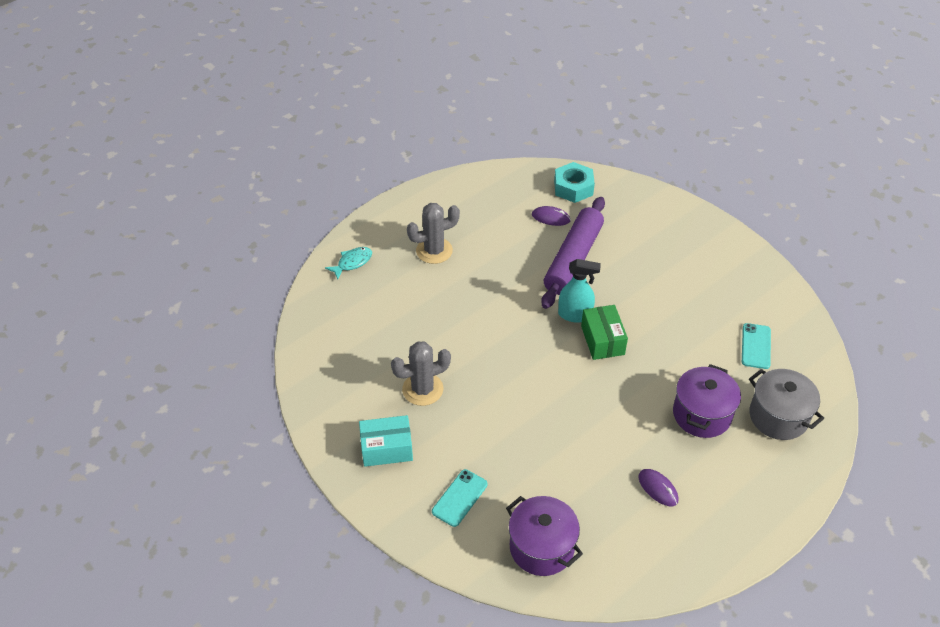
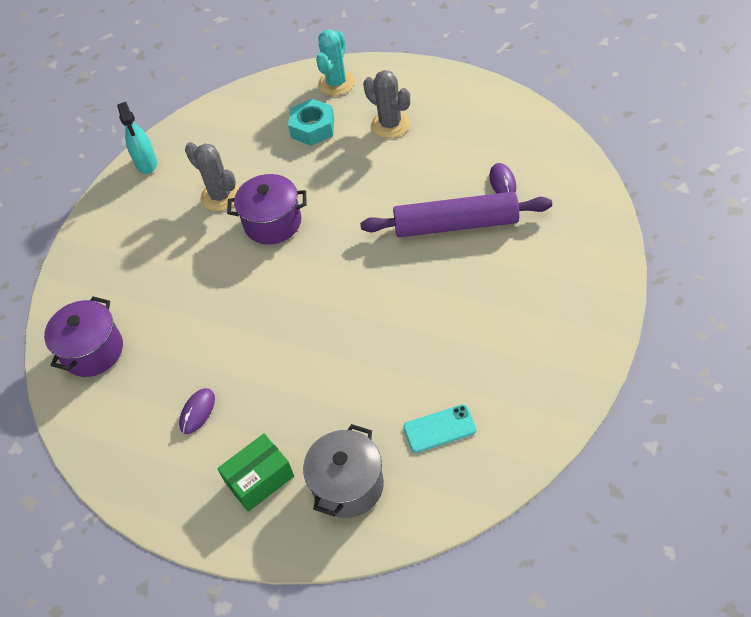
camera: 70 degrees right, 5 degrees up
(352, 263) = (336, 83): turquoise fish -> turquoise cactus
(386, 448) = (146, 204): turquoise box -> none
(459, 498) = (118, 273): turquoise phone -> none
(573, 188) = (563, 179): turquoise nut -> turquoise nut (312, 128)
(575, 315) = (379, 258): turquoise spray bottle -> turquoise spray bottle (146, 163)
(602, 340) = (360, 293): green box -> green box (259, 479)
(701, 414) = (310, 414): purple pot -> purple pot (273, 223)

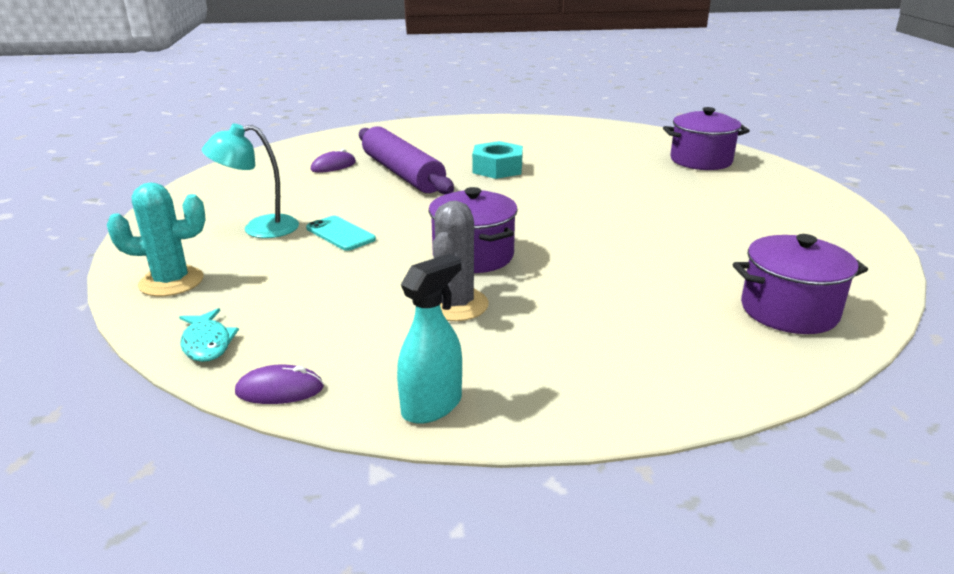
camera: 125 degrees left, 25 degrees down
(197, 412) = (745, 226): purple mouse -> purple mouse (279, 390)
(257, 95) = (207, 343): none -> turquoise fish
(259, 479) = (751, 187): green box -> none
(312, 128) = (281, 275): turquoise nut -> turquoise nut (497, 169)
(348, 485) = (701, 161): grey pot -> purple pot
(390, 124) = (259, 228): grey cactus -> turquoise lamp
(439, 429) = (613, 146): turquoise phone -> turquoise phone (340, 234)

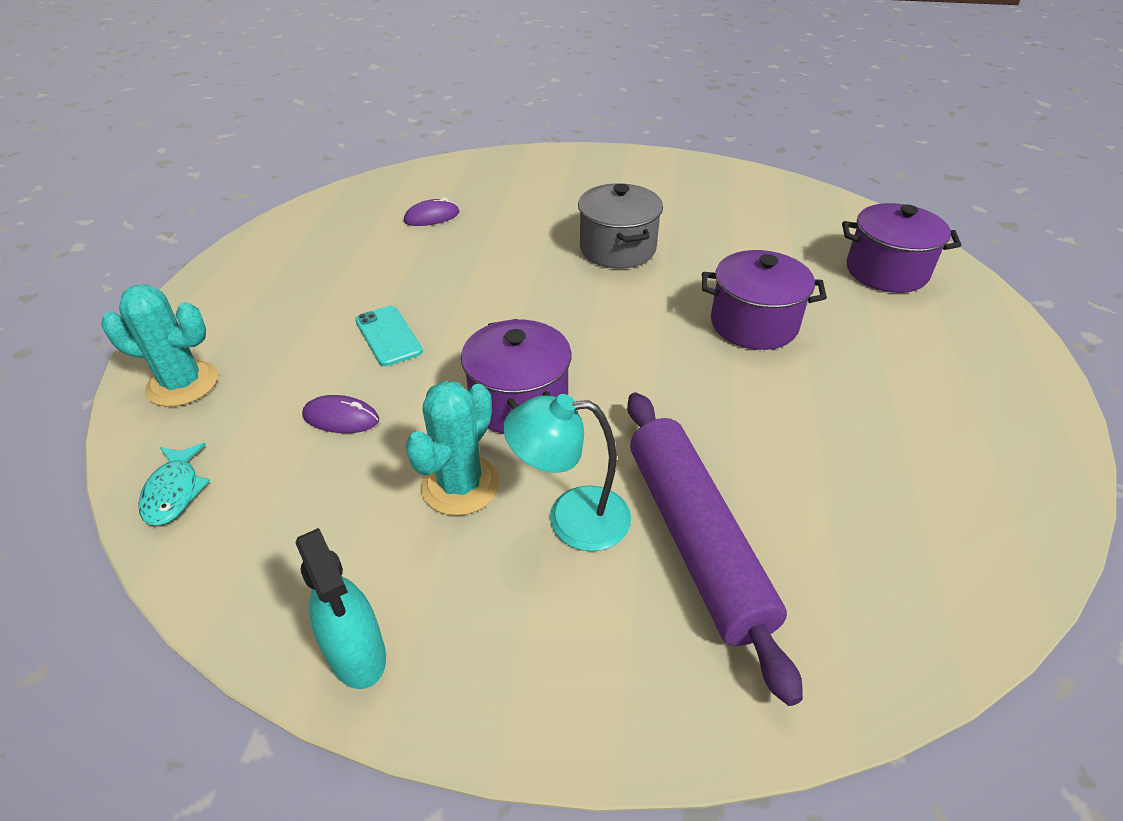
camera: 15 degrees right, 15 degrees up
(259, 228) = (307, 312): turquoise lamp -> turquoise lamp (571, 518)
(279, 390) = (212, 586): purple mouse -> purple mouse (341, 418)
(402, 173) = (503, 241): purple rolling pin -> purple rolling pin (696, 539)
(432, 406) = (357, 654): turquoise spray bottle -> turquoise spray bottle turned 90 degrees clockwise
(455, 305) = (460, 485): grey cactus -> turquoise cactus
(497, 169) = (617, 249): turquoise nut -> grey pot
(789, 311) = (872, 587): purple pot -> purple pot (754, 324)

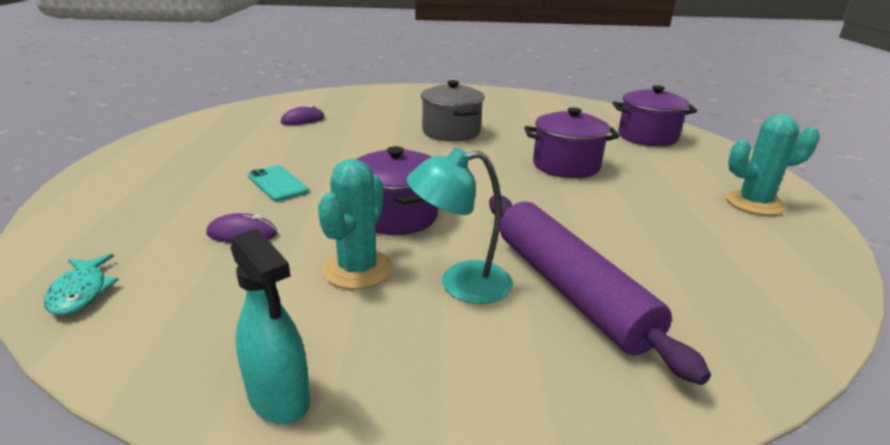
camera: 10 degrees left, 15 degrees down
(182, 384) = (90, 220): turquoise cactus -> turquoise cactus (754, 203)

